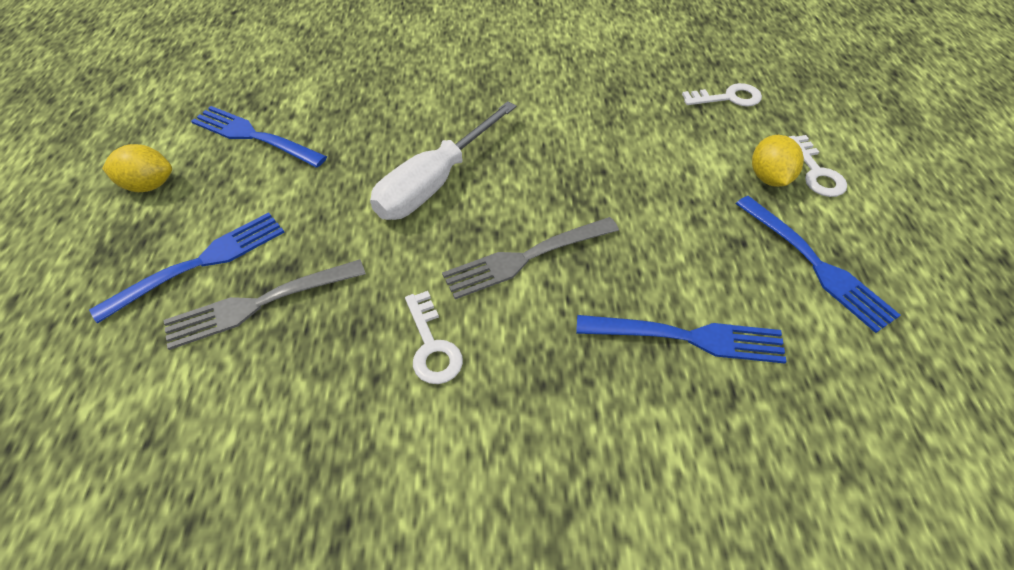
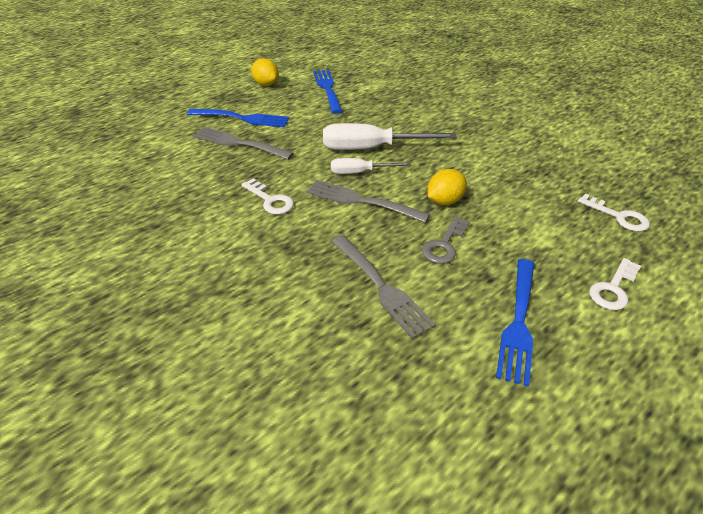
camera: 50 degrees right, 10 degrees down
(432, 346) = (270, 200): white key -> white key turned 75 degrees counterclockwise
(470, 223) = (360, 172): none -> white screwdriver
(665, 240) = (444, 245): none -> grey key
(688, 337) = (381, 286): blue fork -> grey fork
(769, 178) = (569, 267): yellow lemon -> yellow lemon (444, 201)

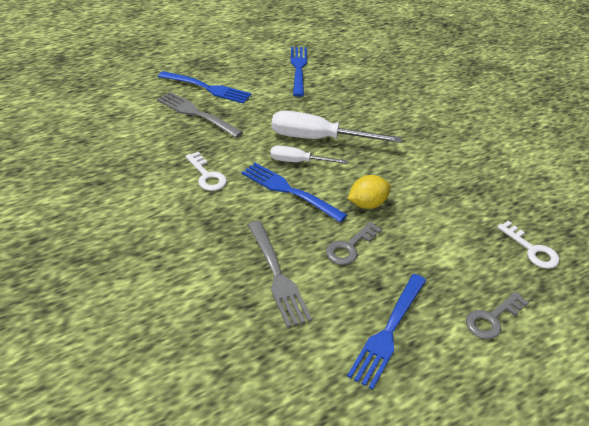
camera: 10 degrees right, 0 degrees up
(266, 84) = (241, 55): yellow lemon -> none
(361, 201) = (289, 191): grey fork -> blue fork
(613, 288) = (492, 319): white key -> grey key

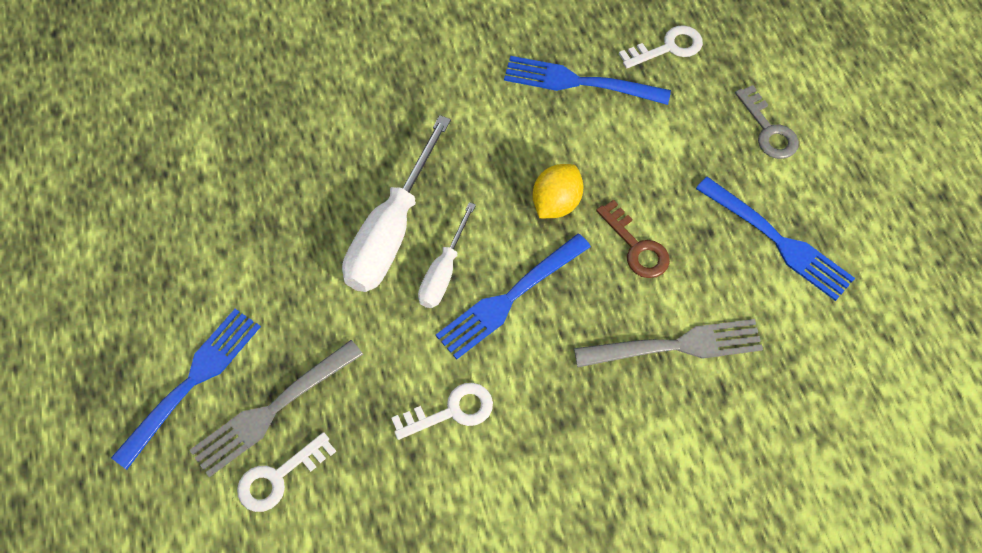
camera: 75 degrees left, 20 degrees up
(159, 121) = (278, 477): none -> white key
(298, 69) = (171, 215): blue fork -> blue fork (579, 82)
(349, 247) = (636, 247): grey key -> brown key
(367, 204) = (556, 203): yellow lemon -> yellow lemon turned 45 degrees clockwise

